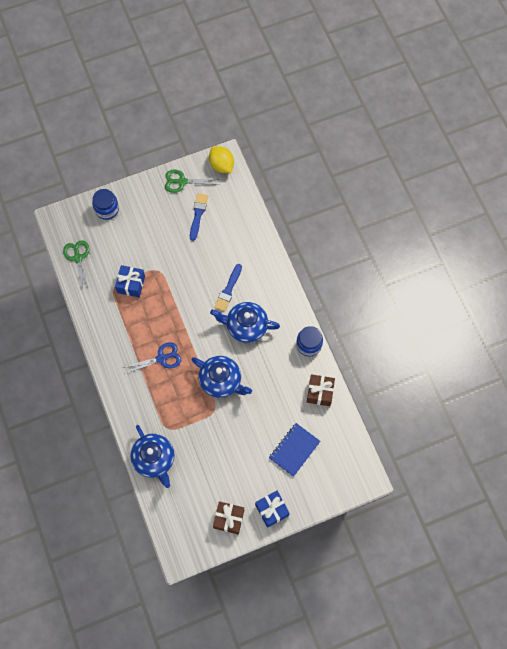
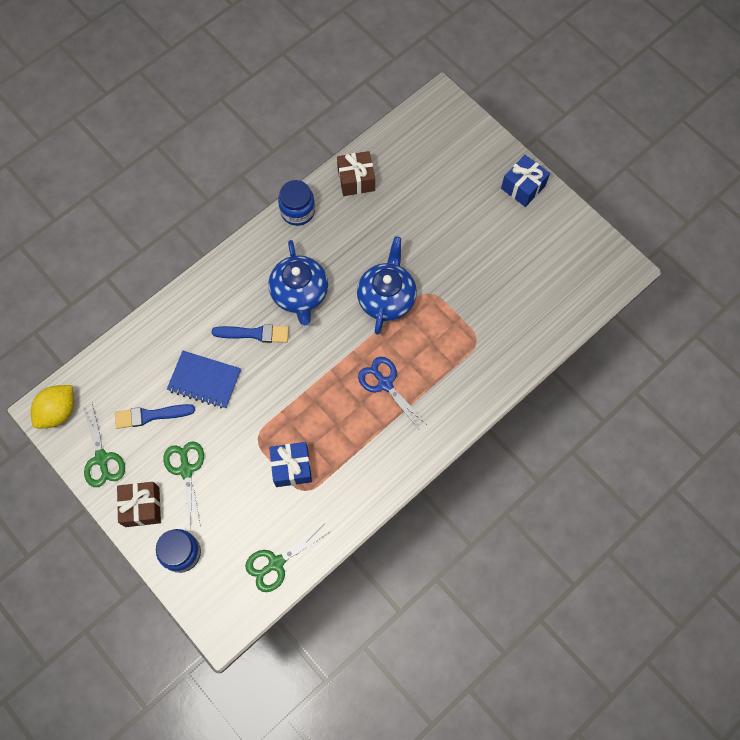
camera: 110 degrees left, 0 degrees up
(154, 459) = (522, 341): blue teapot -> none
(155, 225) = (186, 470): none -> green scissors
(229, 519) = (555, 229): brown gift -> brown gift (142, 507)
(294, 450) = (440, 186): blue notebook -> blue notebook (204, 380)

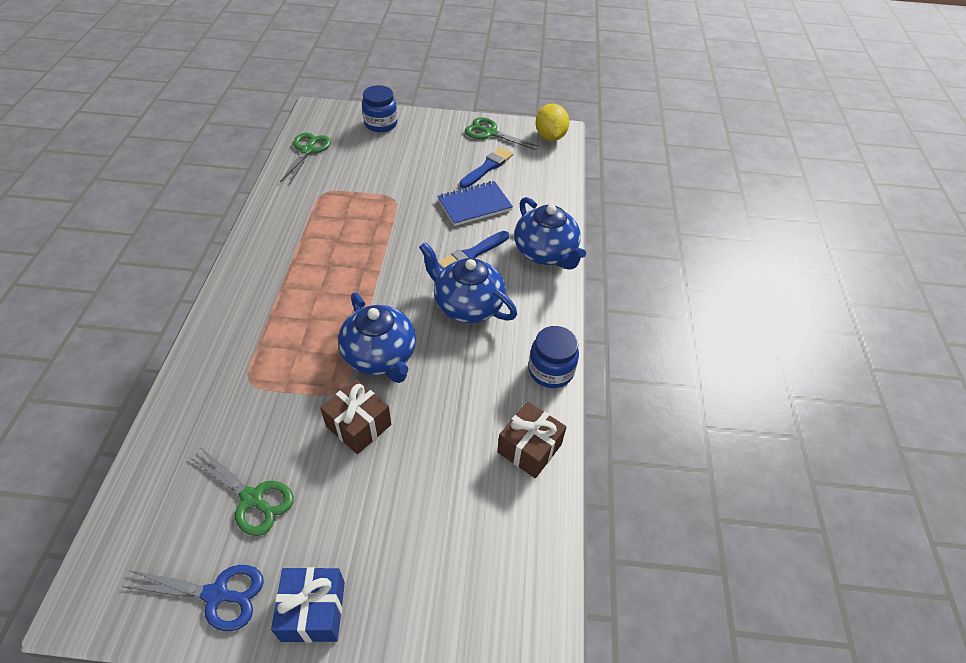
camera: 135 degrees right, 20 degrees down
(142, 507) = (433, 128): brown gift -> brown gift (358, 425)
(186, 470) = (426, 157): green scissors -> green scissors (252, 498)
(204, 294) = (545, 253): none -> blue teapot
(291, 467) = (348, 198): blue gift -> none
(385, 384) = (318, 290): blue scissors -> blue scissors (216, 594)

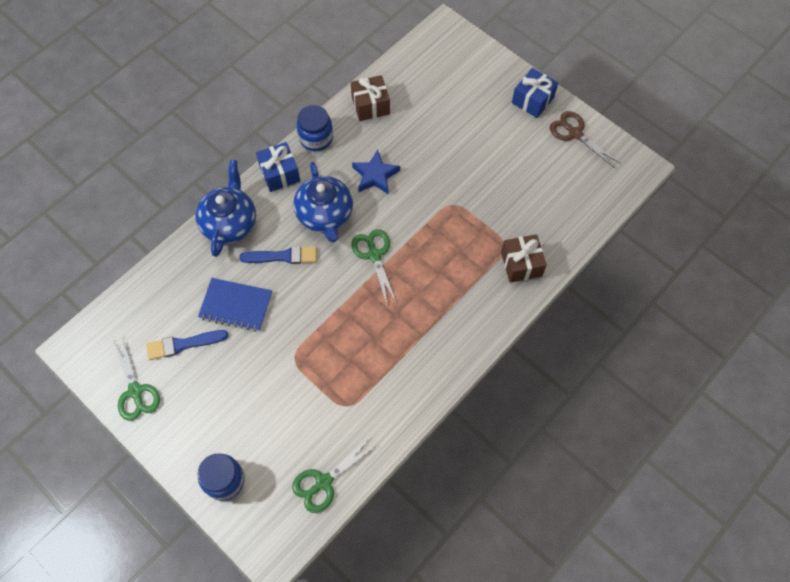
camera: 140 degrees left, 15 degrees up
(216, 594) = (575, 133): blue scissors -> brown scissors
(252, 498) = (537, 169): green scissors -> green scissors (374, 255)
(358, 425) = (455, 175): brown gift -> brown gift (521, 264)
(380, 356) = (411, 212): blue teapot -> none
(451, 370) = (375, 175): none -> blue star
(549, 315) = (279, 173): none -> blue gift
(550, 136) = (88, 348): yellow lemon -> none

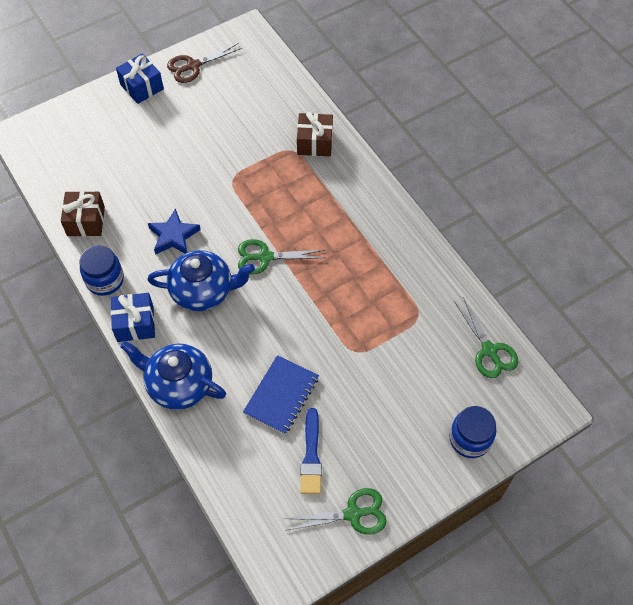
camera: 75 degrees left, 5 degrees down
(283, 256) = (238, 339): blue brush -> none

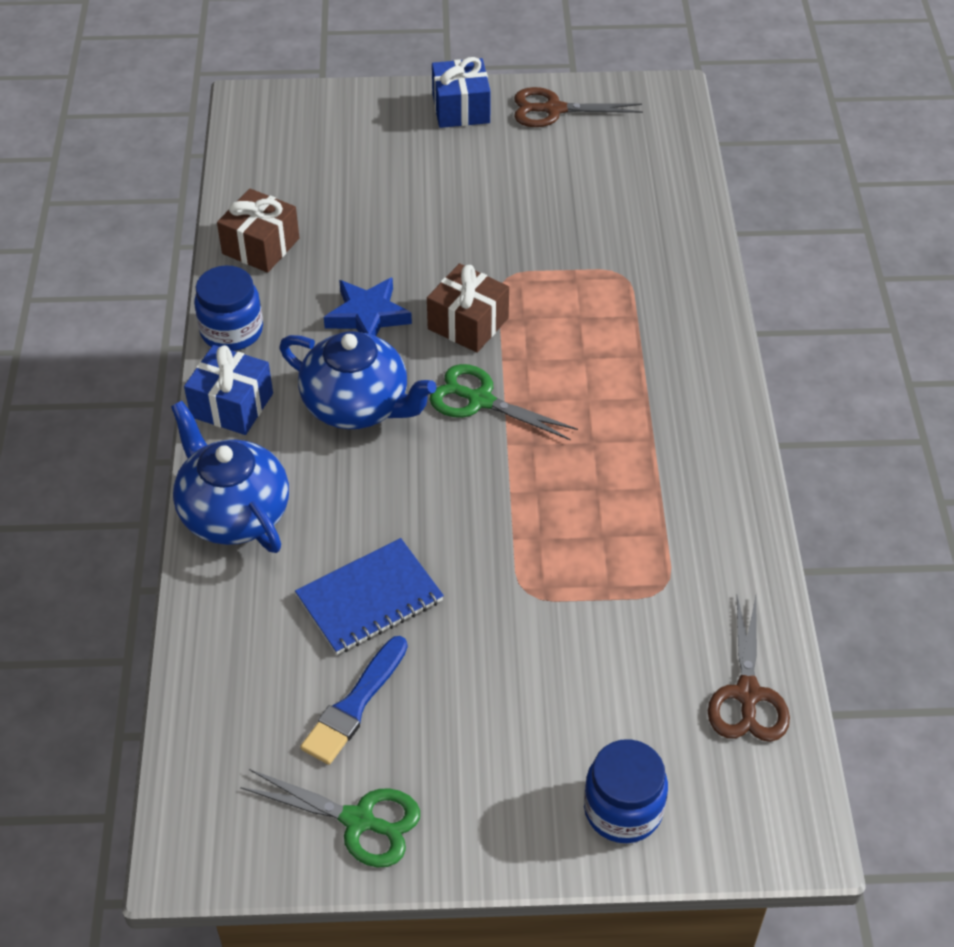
camera: 30 degrees right, 10 degrees down
(315, 142) = (666, 279): brown gift -> brown gift (468, 323)
(489, 350) = (747, 694): green scissors -> brown scissors

